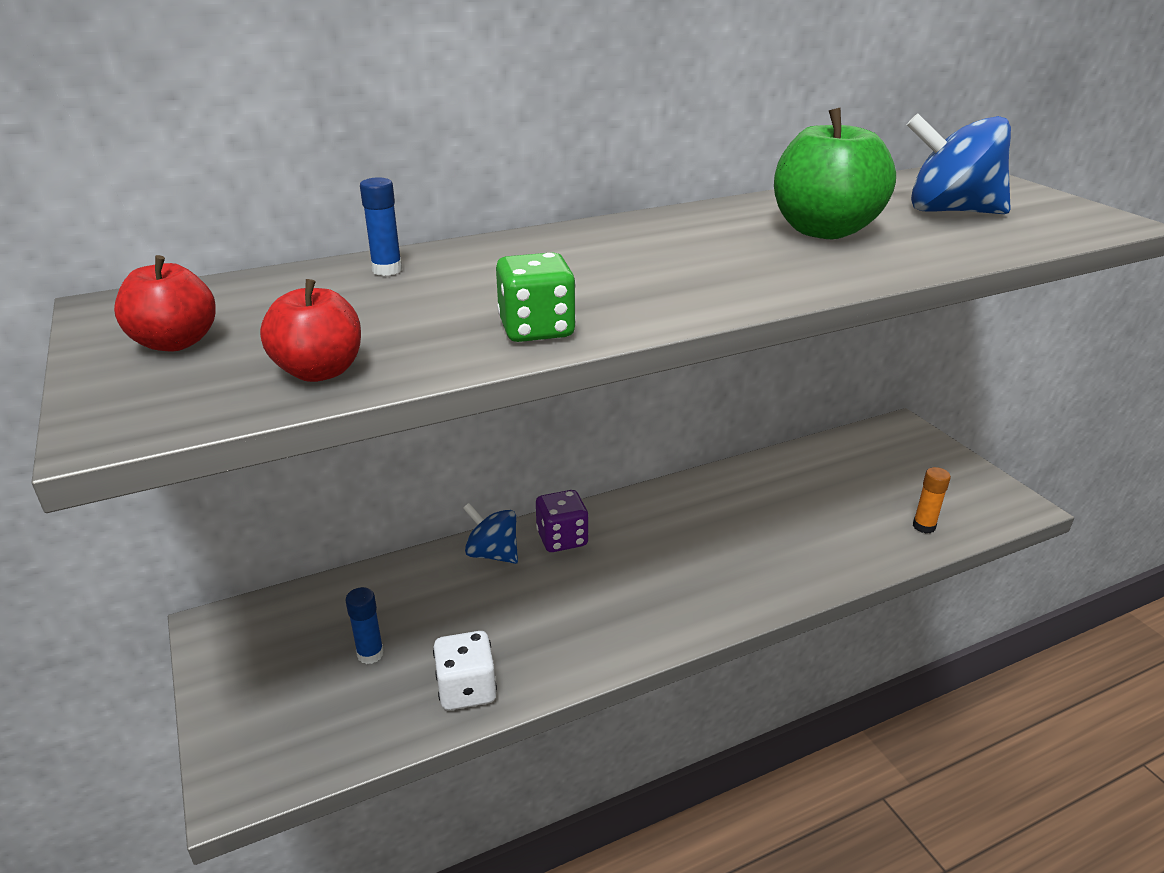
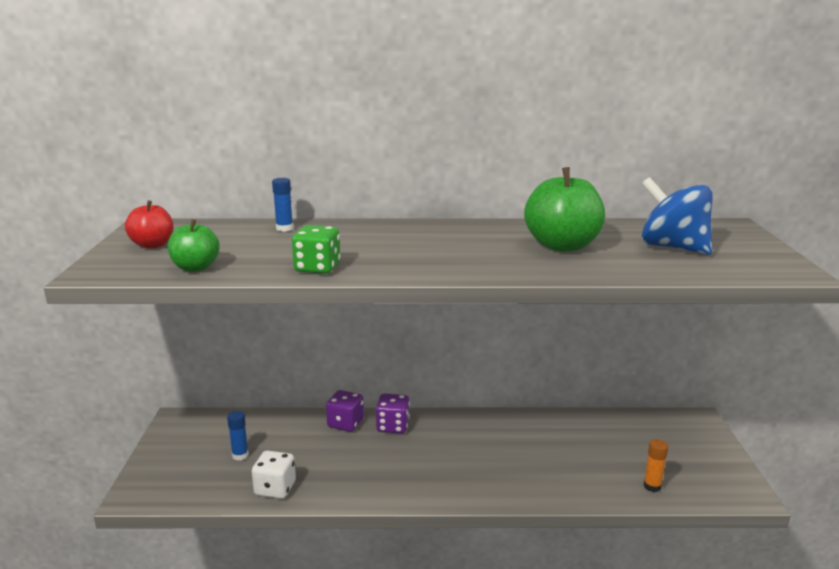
camera: 25 degrees right, 10 degrees down
(320, 371) = (195, 268): red apple -> green apple
(492, 554) = (345, 423): blue spinning top -> purple dice

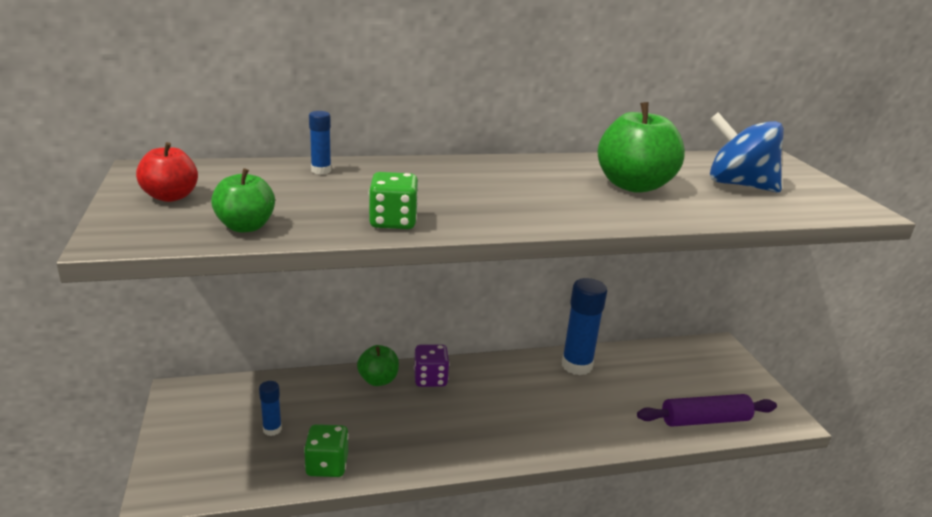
camera: 15 degrees left, 5 degrees up
(275, 488) = (327, 465): white dice -> green dice
(345, 423) = (378, 380): purple dice -> green apple
(538, 426) = (576, 365): none -> blue glue stick
(652, 486) = (705, 420): orange glue stick -> purple rolling pin

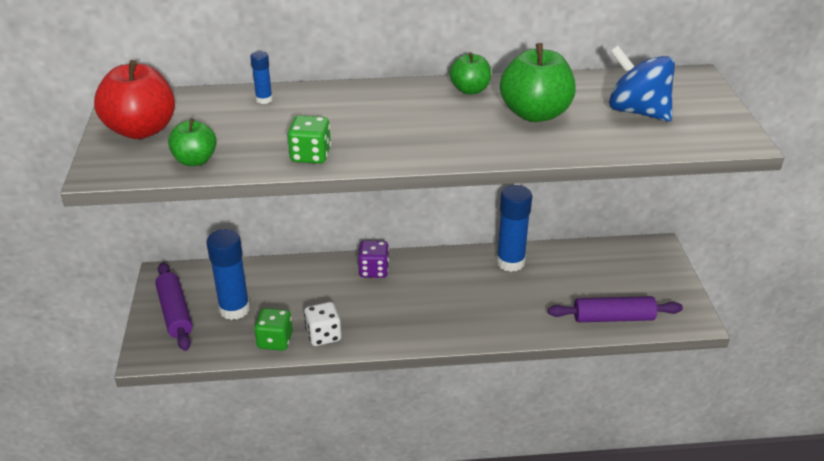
camera: 10 degrees right, 10 degrees up
(171, 197) = (141, 130): red apple -> red apple, size x1.71
(197, 437) = (175, 313): none -> purple rolling pin
(272, 429) = (234, 309): blue glue stick -> blue glue stick, size x2.01
(378, 380) = (328, 270): green apple -> green apple (470, 90)
(386, 456) = (323, 335): none -> white dice

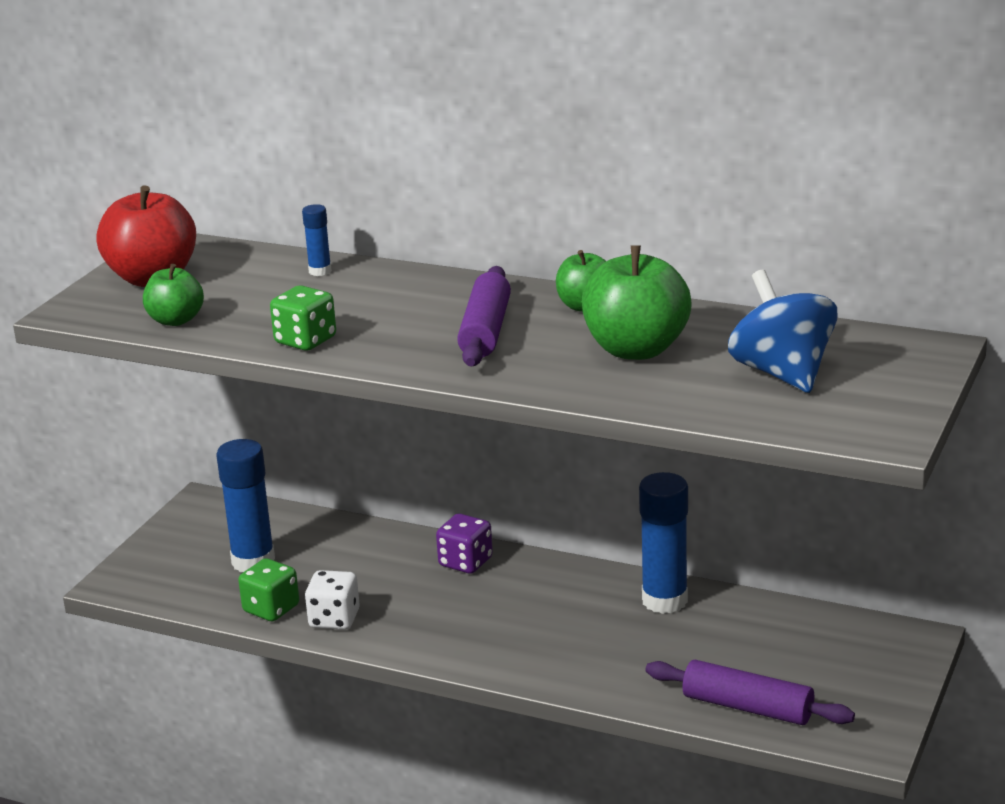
camera: 30 degrees right, 10 degrees down
(175, 313) = (182, 547): purple rolling pin -> purple rolling pin (485, 331)

